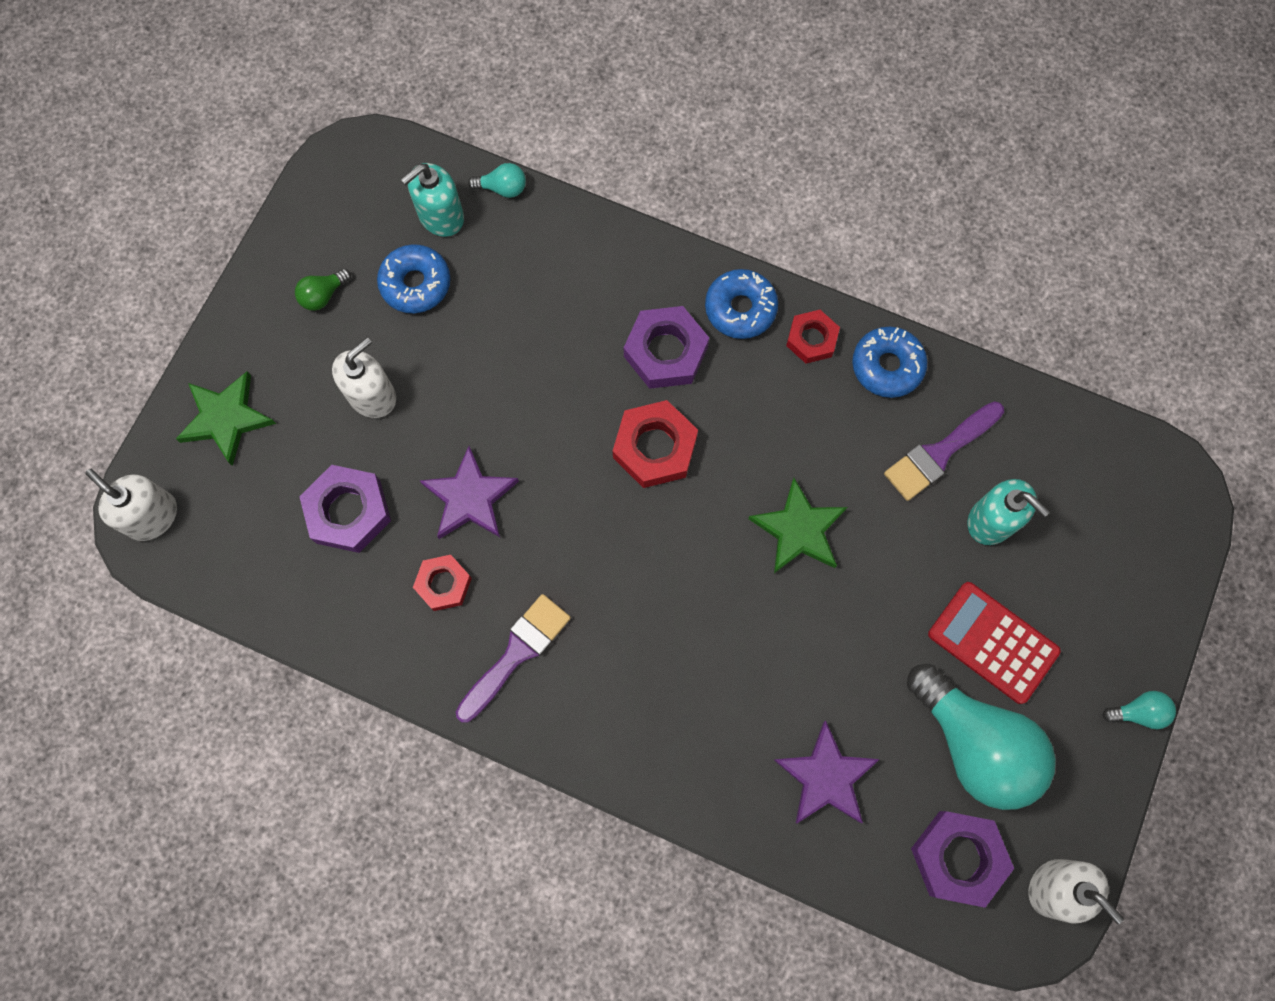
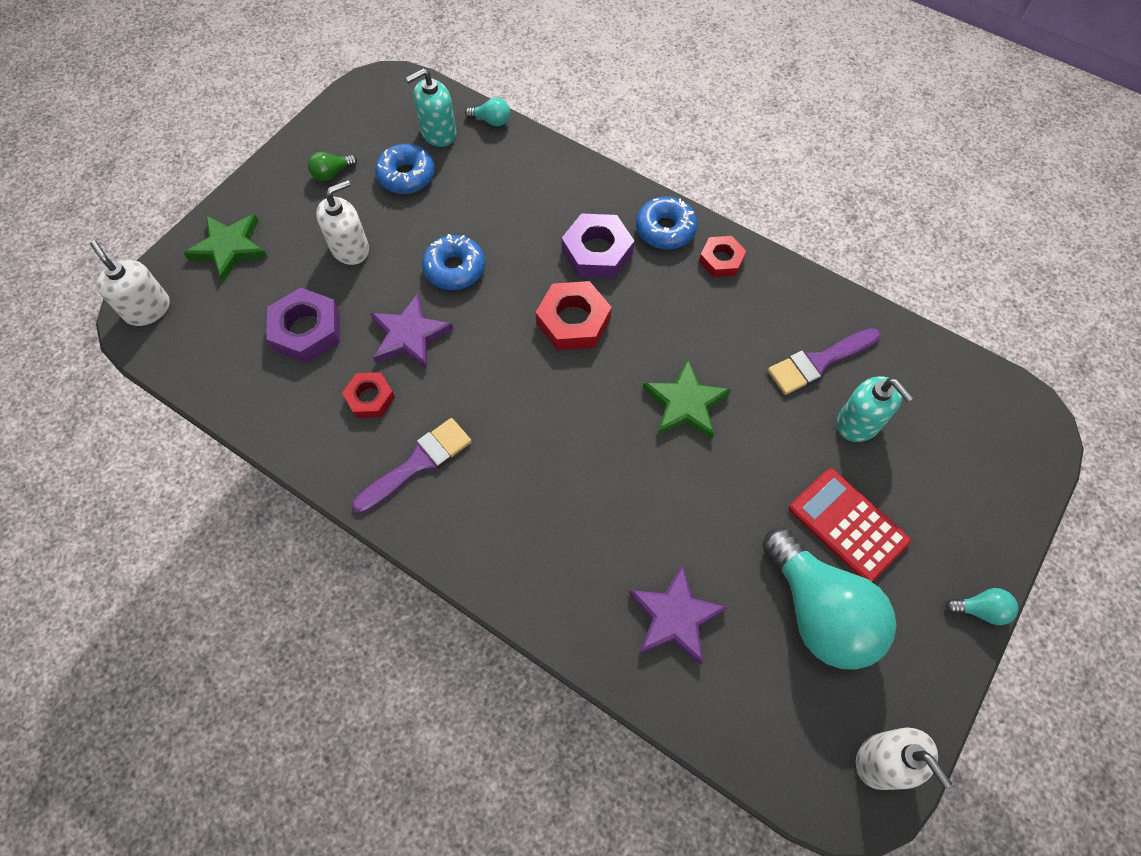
camera: 10 degrees right, 10 degrees down
(887, 366) = (782, 289): blue donut -> blue donut (455, 269)
(958, 857) = (790, 714): purple nut -> none

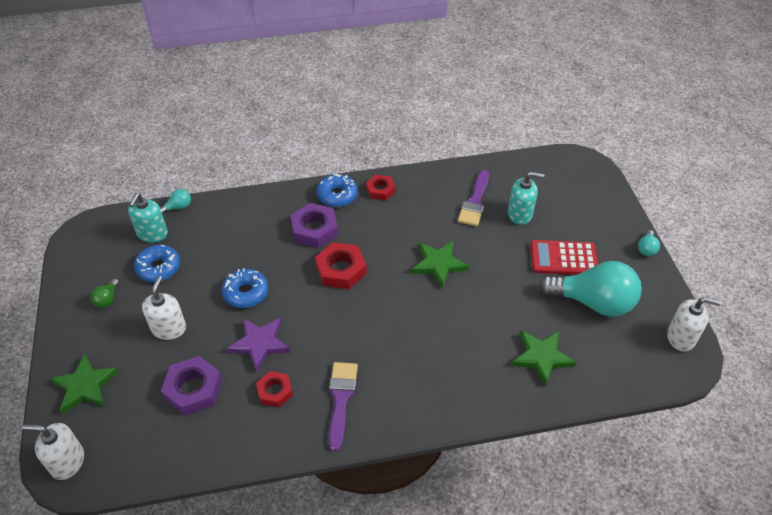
camera: 45 degrees left, 15 degrees down
(675, 617) = (541, 357): purple star -> green star
(980, 610) = (646, 249): turquoise light bulb -> turquoise light bulb turned 150 degrees clockwise

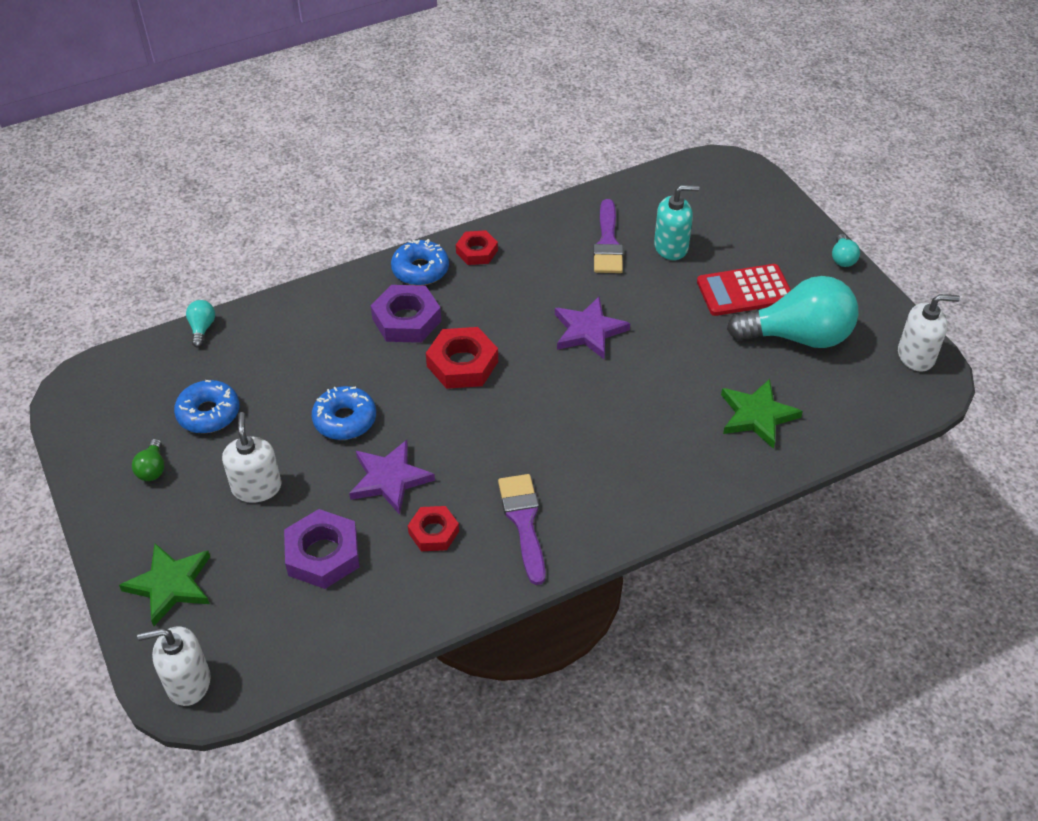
camera: 15 degrees left, 0 degrees up
(152, 234) = (180, 371): turquoise soap dispenser -> none
(178, 207) = (202, 328): turquoise light bulb -> turquoise light bulb turned 45 degrees counterclockwise
(438, 264) = (589, 331): green star -> purple star

